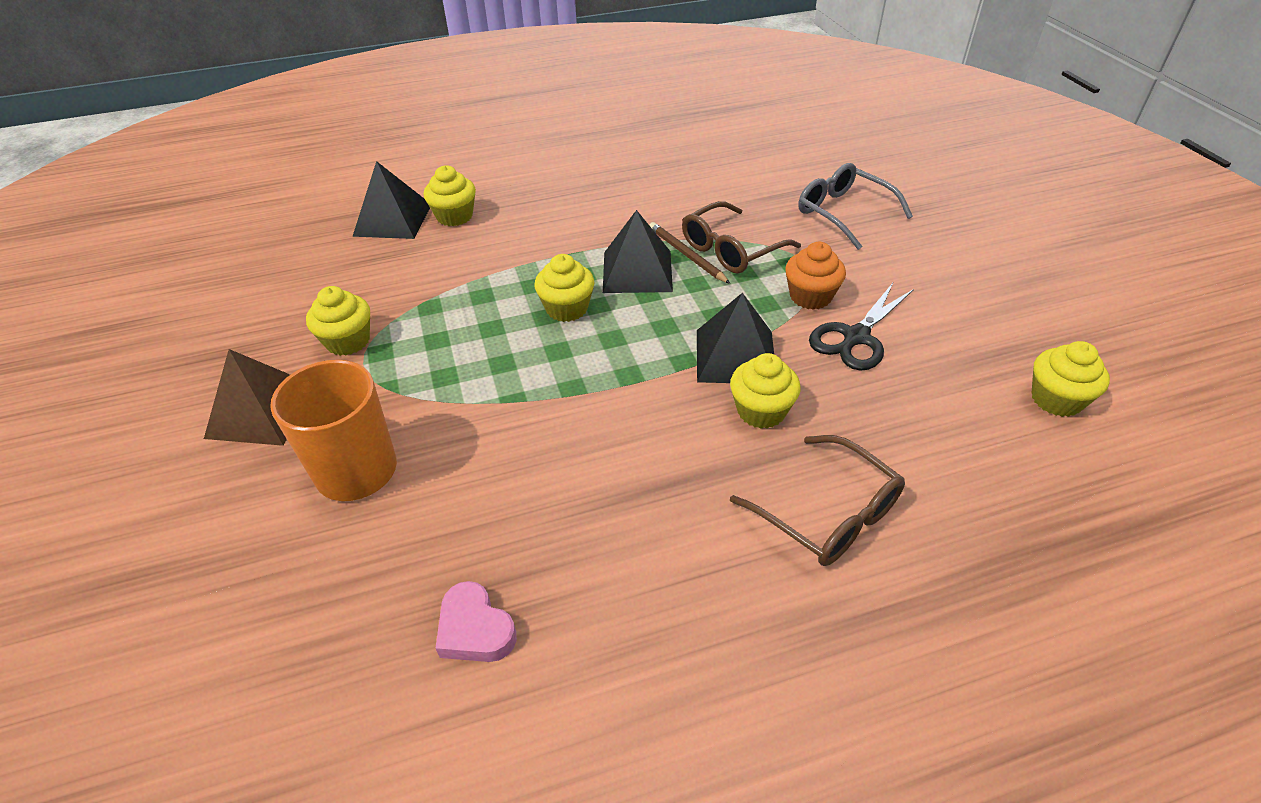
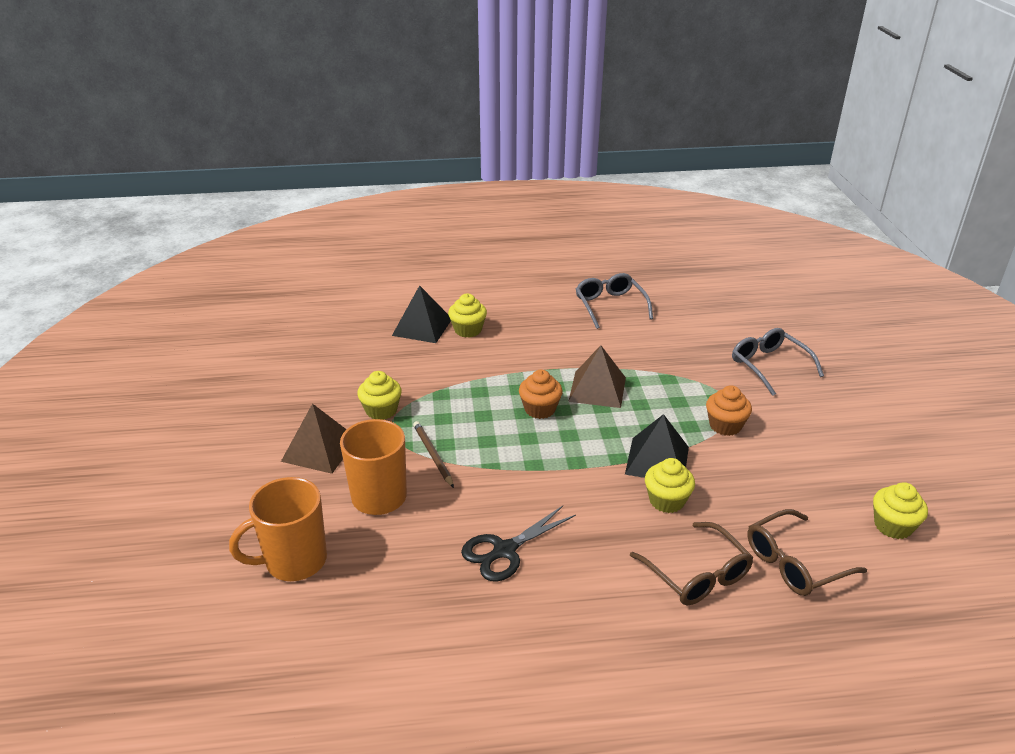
camera: 10 degrees right, 10 degrees down
(232, 598) = (294, 561): none -> orange mug
(475, 629) = (444, 605): pink heart -> none
(567, 308) = (540, 409): yellow cupcake -> orange cupcake
(632, 164) = (610, 306): none -> grey glasses
(637, 271) = (597, 389): black pyramid -> brown pyramid
(686, 255) = (637, 382): brown pencil -> brown pencil (432, 455)
(730, 249) = (672, 382): brown glasses -> brown glasses (794, 563)
(856, 337) = (752, 460): black scissors -> black scissors (504, 550)

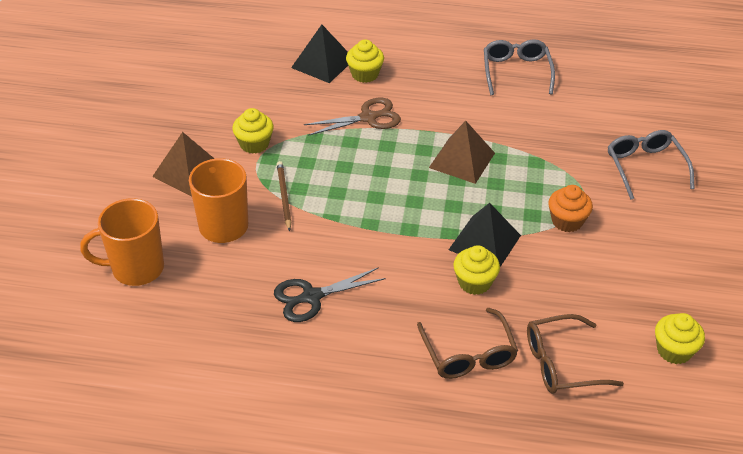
camera: 15 degrees right, 10 degrees up
(488, 367) = (368, 117): none -> brown scissors
(540, 409) = (398, 170): orange cupcake -> none

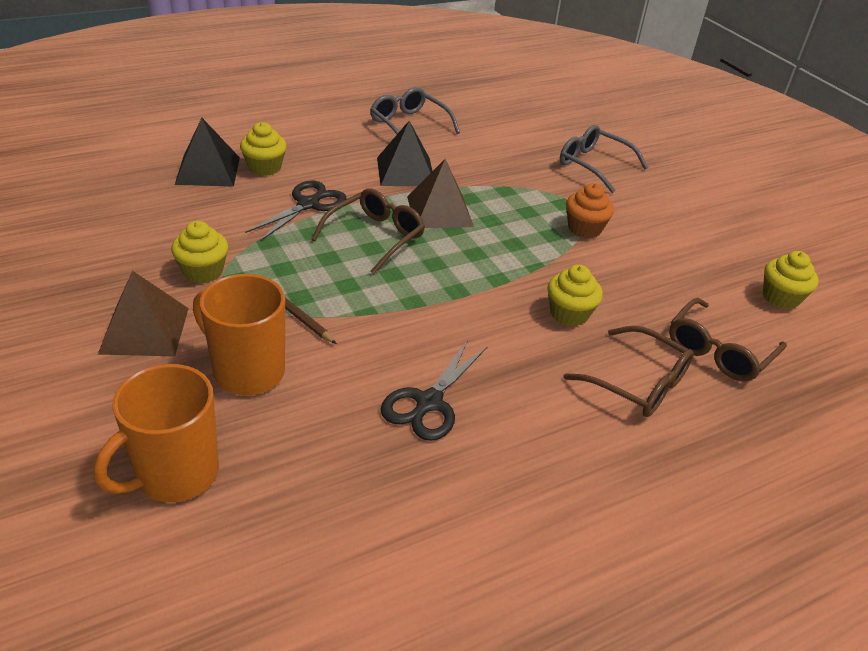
camera: 40 degrees left, 5 degrees down
(368, 117) = (308, 204): brown scissors -> black scissors
(392, 163) = (375, 236): none -> brown glasses
(485, 242) = (538, 274): black pyramid -> black pyramid (405, 171)

